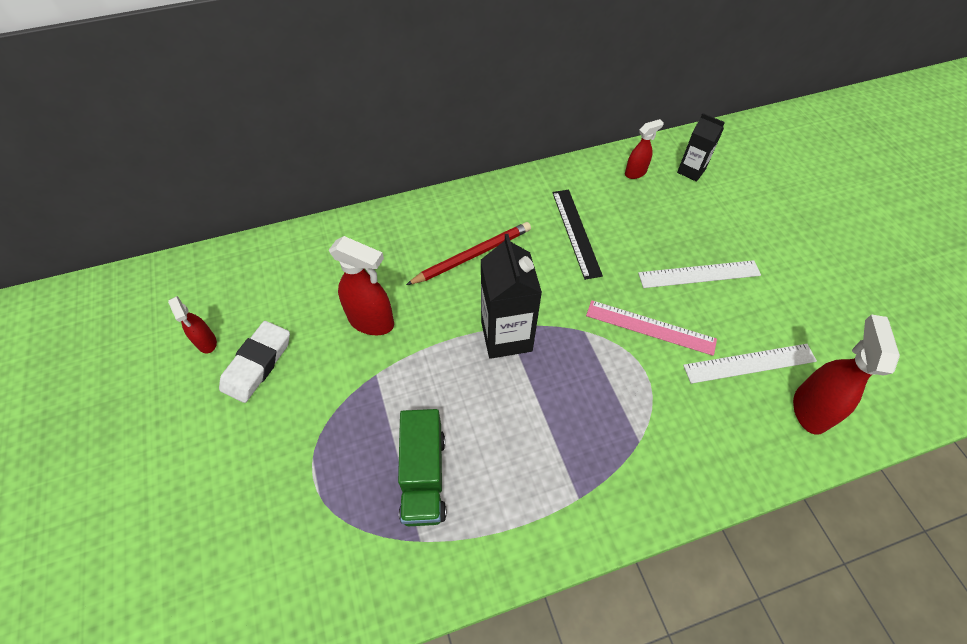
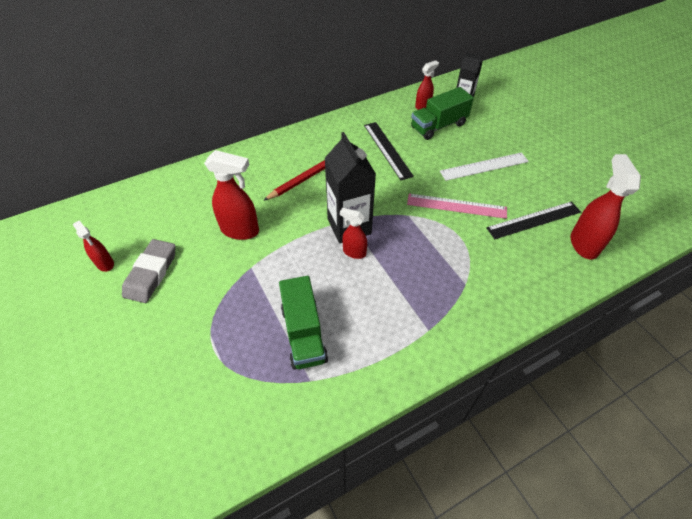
camera: 10 degrees left, 5 degrees down
(257, 364) = (151, 273): white eraser -> grey eraser
(505, 374) = (354, 252): none -> red spray bottle
(650, 206) = (438, 126): none -> green truck
(749, 363) = (534, 220): white ruler -> black ruler

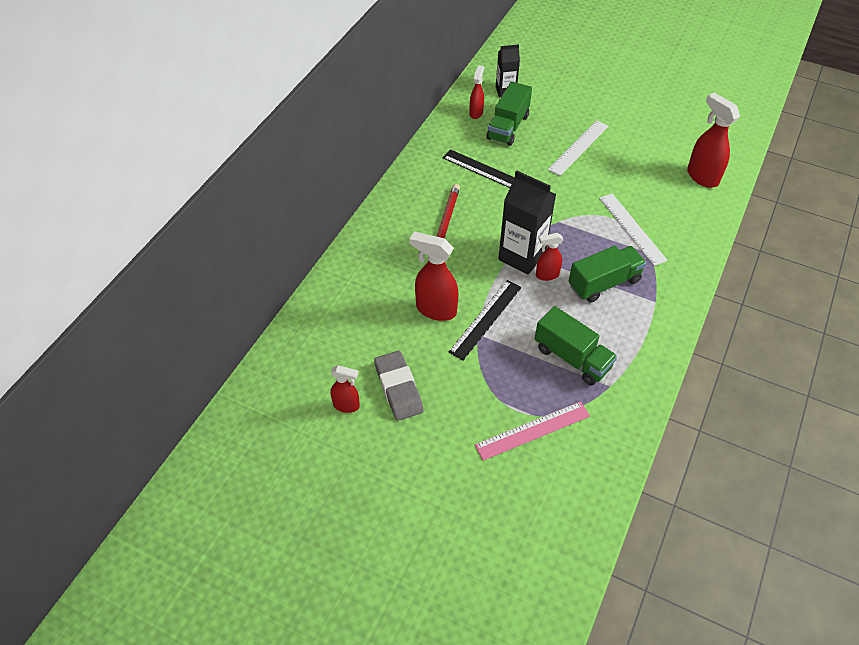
camera: 35 degrees left, 0 degrees up
(240, 230) = (435, 310): red spray bottle -> red spray bottle turned 135 degrees counterclockwise
(396, 286) = (604, 283): none -> green truck
(456, 206) = (588, 193): pink ruler -> pink ruler (532, 430)
(469, 254) = (632, 228): none -> white ruler
(534, 220) = (653, 175): black ruler -> black ruler (486, 319)

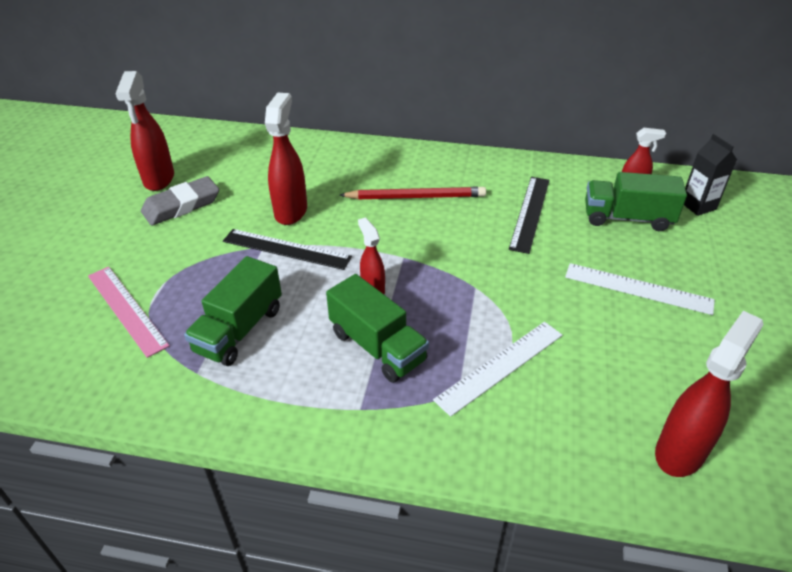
camera: 75 degrees right, 10 degrees down
(346, 405) = (159, 179): red spray bottle -> red spray bottle, size x1.70
(522, 256) = (397, 263): black carton -> none

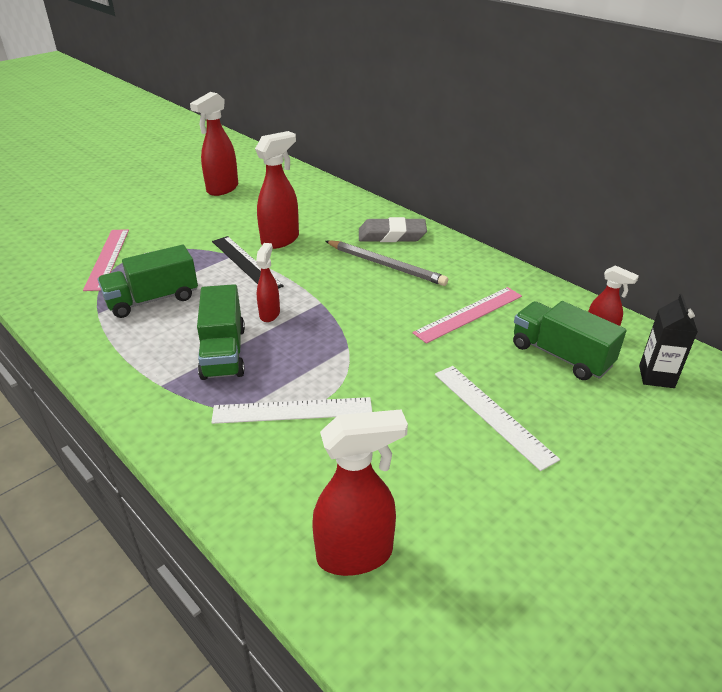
camera: 35 degrees right, 5 degrees down
(181, 205) = (215, 210): grey eraser -> grey eraser (392, 235)
(416, 197) = (386, 265): red pencil -> grey pencil
(530, 213) = (469, 314): black ruler -> pink ruler

